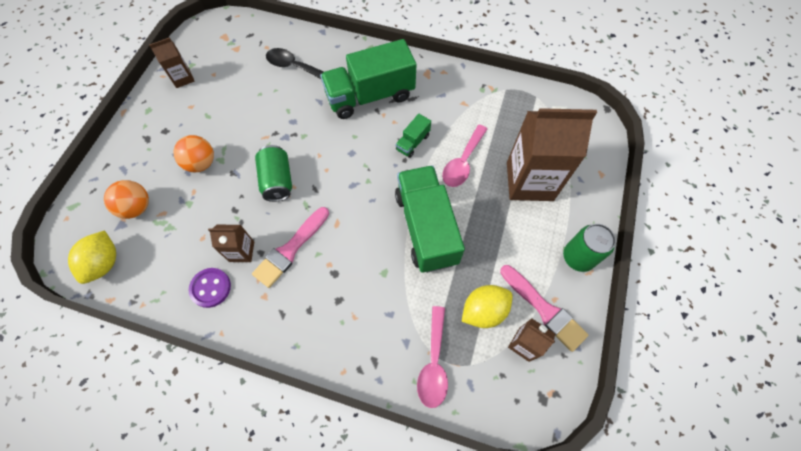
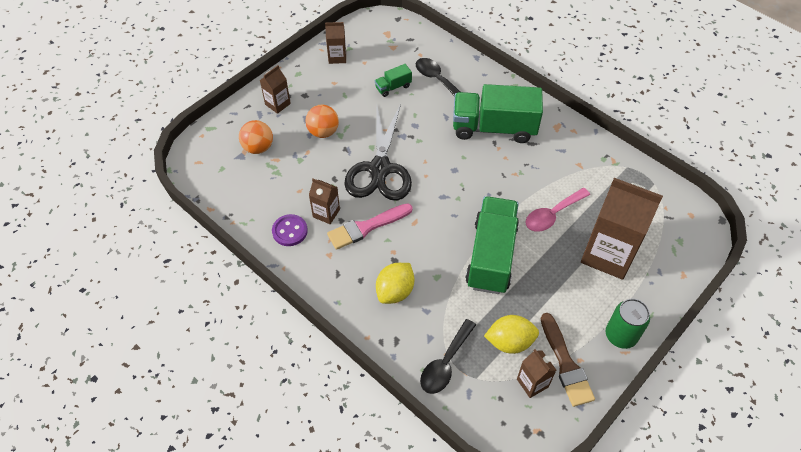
camera: 25 degrees right, 10 degrees down
(104, 263) = (217, 180): yellow lemon -> yellow lemon (395, 291)
(139, 151) = (277, 104): none -> brown carton
(277, 180) = (380, 169): green can -> black scissors
(413, 142) = (514, 181): green truck -> green truck (393, 87)
(433, 363) = (445, 363): pink spoon -> black spoon
(544, 309) = (566, 364): pink brush -> brown brush

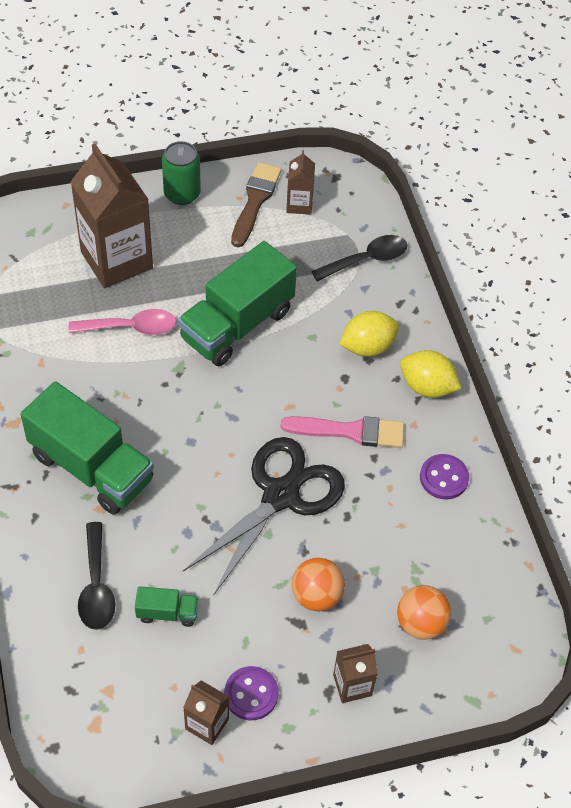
camera: 150 degrees left, 0 degrees up
(325, 77) = (251, 694): none -> purple button
(326, 213) = (386, 475): brown carton -> none
(509, 342) = (290, 243): yellow lemon -> yellow lemon (427, 387)

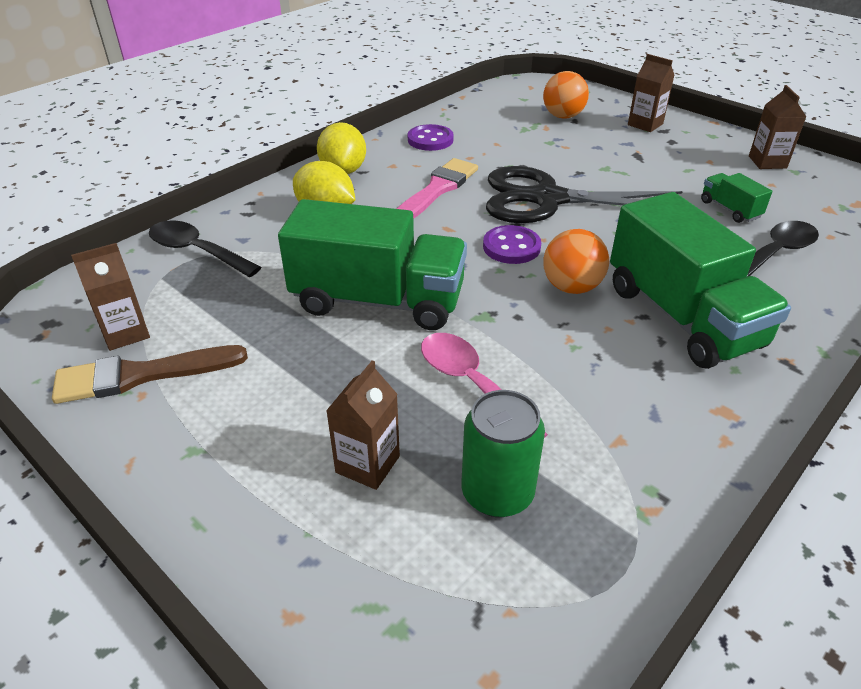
camera: 120 degrees left, 15 degrees down
(91, 467) = (682, 316): green truck -> green truck turned 150 degrees clockwise
(116, 260) = (367, 464): brown carton -> brown carton, size x0.48
(182, 194) = (168, 461): green can -> green can (497, 493)
(251, 694) = (717, 154): purple button -> purple button (511, 247)
(316, 595) = (606, 156): orange ball -> orange ball (571, 287)
(350, 431) = (437, 190): pink brush -> pink brush turned 60 degrees clockwise

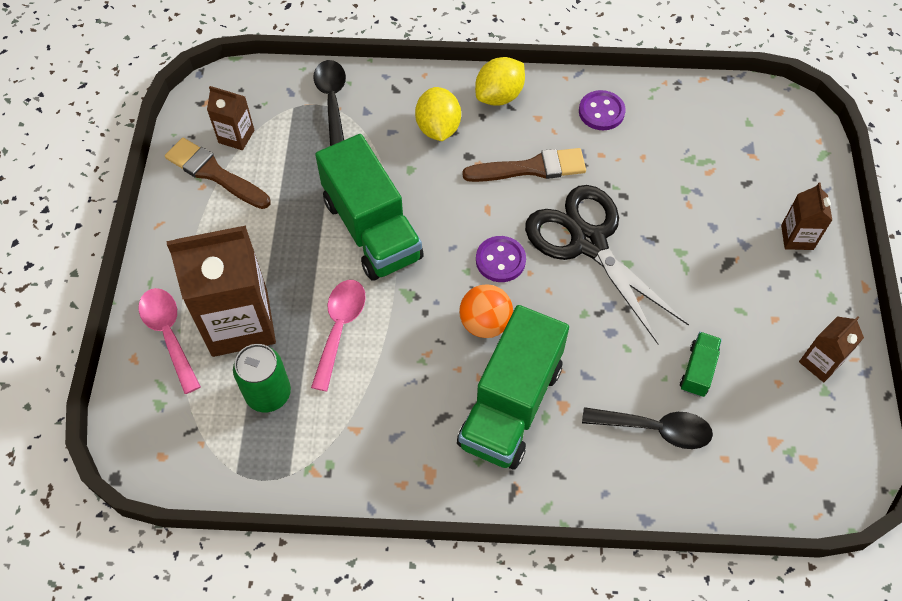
camera: 50 degrees right, 20 degrees up
(301, 549) = (169, 334): none -> pink spoon
(367, 464) = (240, 322): brown carton -> brown carton, size x2.10
(437, 190) = (531, 168): pink brush -> brown brush
(563, 116) = (744, 170): orange ball -> none

